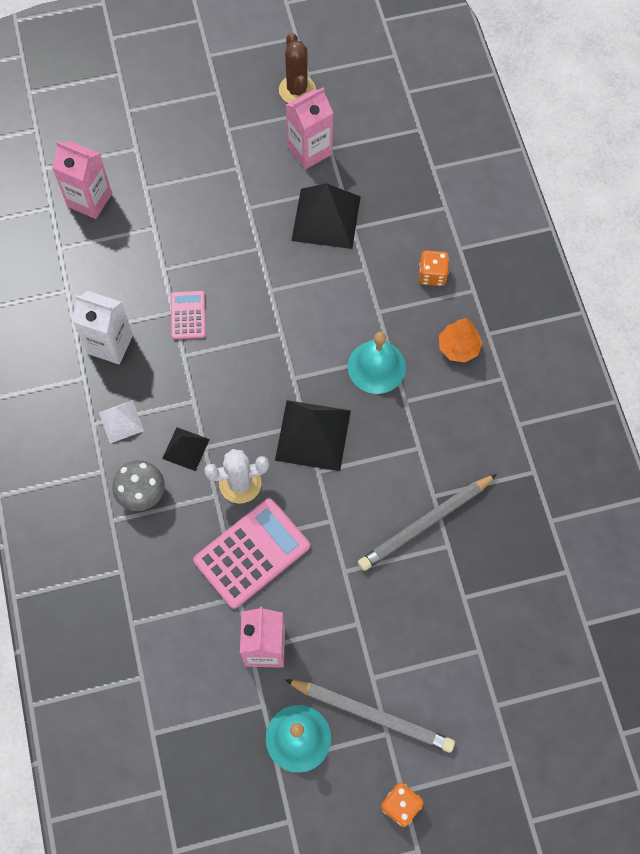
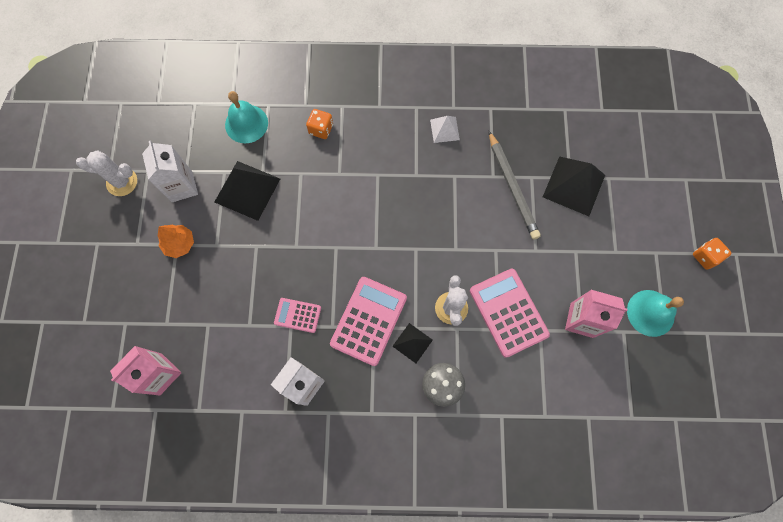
camera: 75 degrees left, 5 degrees up
(121, 421) = (375, 389): white pyramid -> white pyramid (444, 129)
(200, 393) = (368, 321): none -> pink calculator
(297, 90) = (122, 182): brown cactus -> white cactus
(309, 150) = (182, 186): pink carton -> white carton
(313, 435) = (426, 246): black pyramid -> black pyramid (574, 186)
(372, 715) = (642, 258): grey pencil -> none
(376, 367) = (383, 187): turquoise bell -> turquoise bell (246, 124)
(458, 347) = (384, 128): orange tree -> orange tree (179, 244)

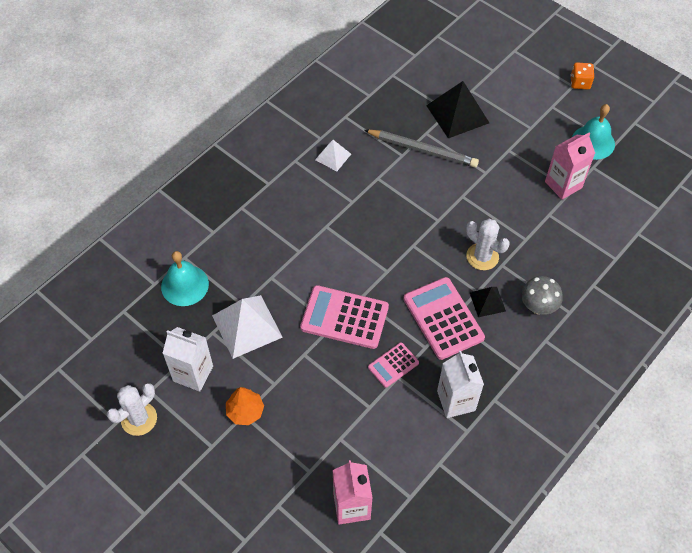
camera: 50 degrees left, 15 degrees down
(247, 190) = (247, 326): black pyramid -> white pyramid
(321, 129) = (247, 236): orange dice -> none
(508, 312) = (518, 223): pink calculator -> pink calculator (344, 317)

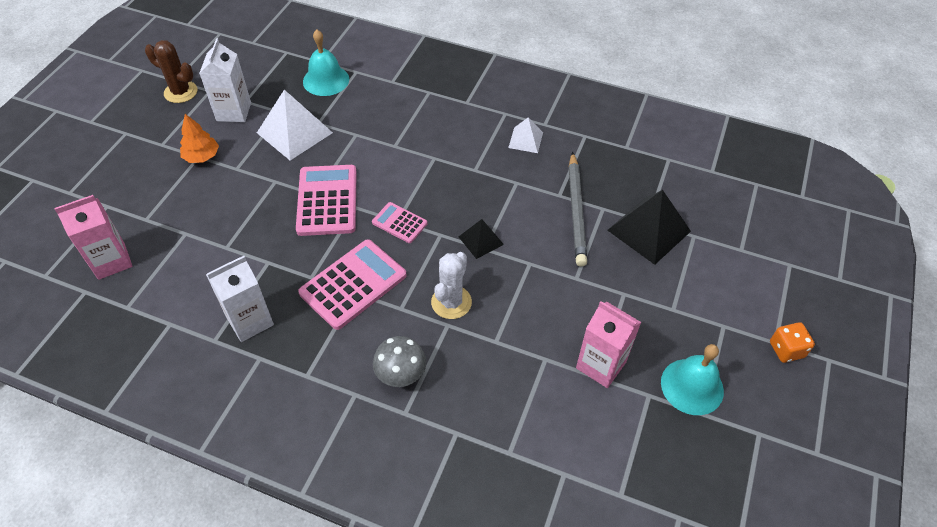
camera: 70 degrees right, 5 degrees down
(139, 419) = (181, 92): white cactus -> brown cactus
(393, 365) = (281, 254): pink calculator -> pink calculator (399, 223)
(487, 302) = (390, 321): black pyramid -> black pyramid (480, 240)

